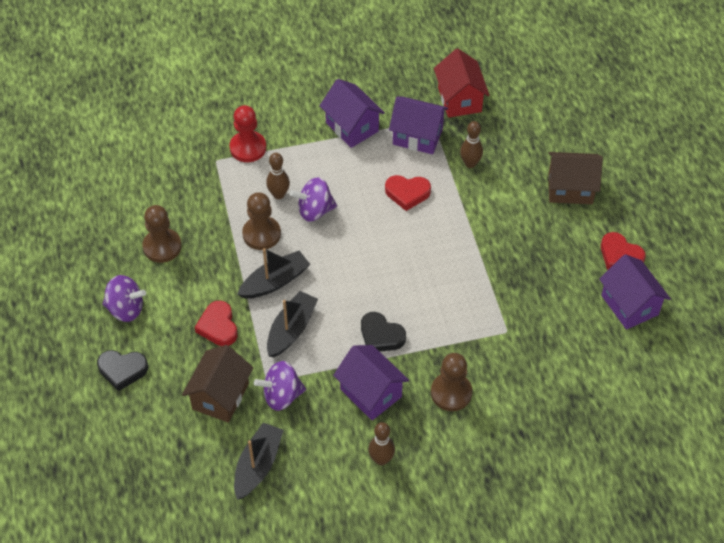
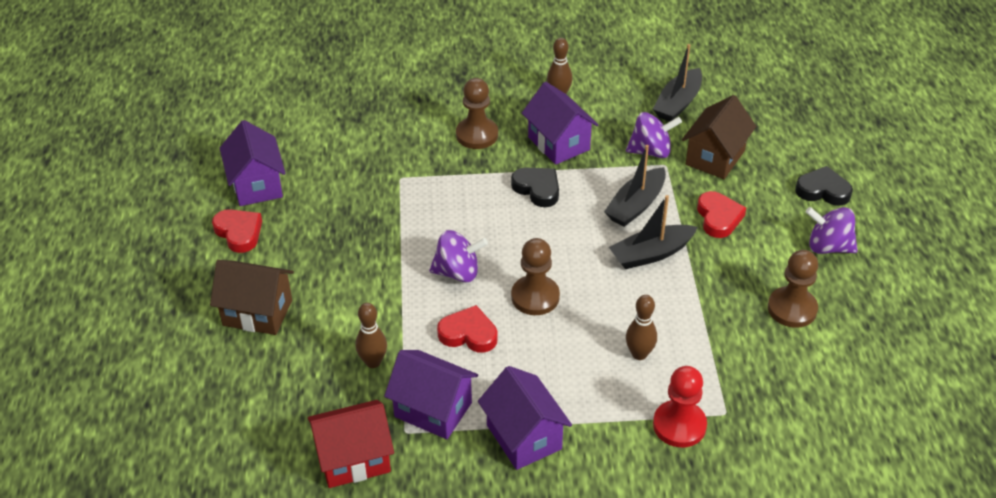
camera: 170 degrees left, 10 degrees down
(261, 234) = (665, 308): brown pawn -> brown pawn (535, 297)
(315, 210) = (593, 328): purple spinning top -> purple spinning top (458, 272)
(459, 99) = (354, 459): red house -> red house turned 75 degrees clockwise

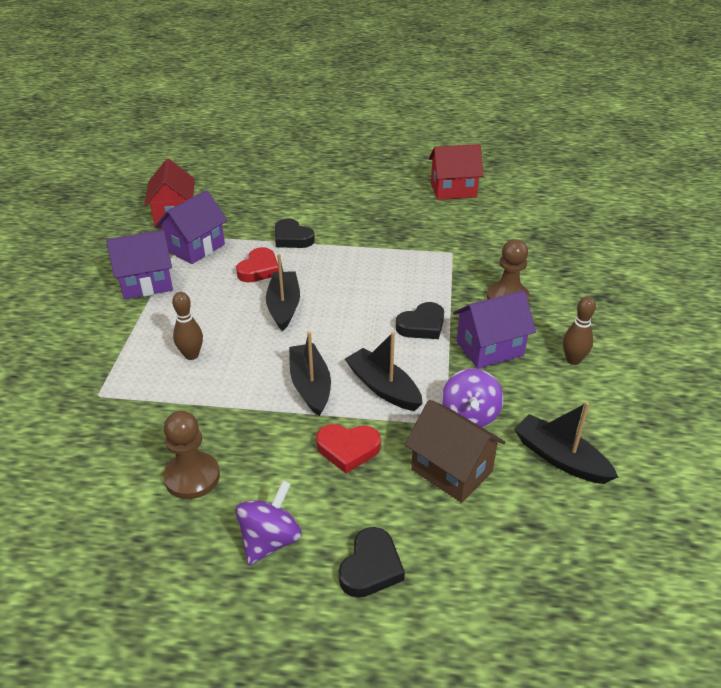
camera: 100 degrees right, 5 degrees down
(239, 233) = (402, 183): red heart -> none
(256, 185) = (453, 190): purple house -> red house
(257, 313) = (319, 187): brown house -> none
(373, 362) = (252, 227): brown bowling pin -> none
(393, 317) = (292, 238): none -> black heart
(458, 272) = (328, 270): purple spinning top -> none
(535, 297) = (284, 306): brown pawn -> black boat
(679, 425) = (104, 364): red pawn -> none

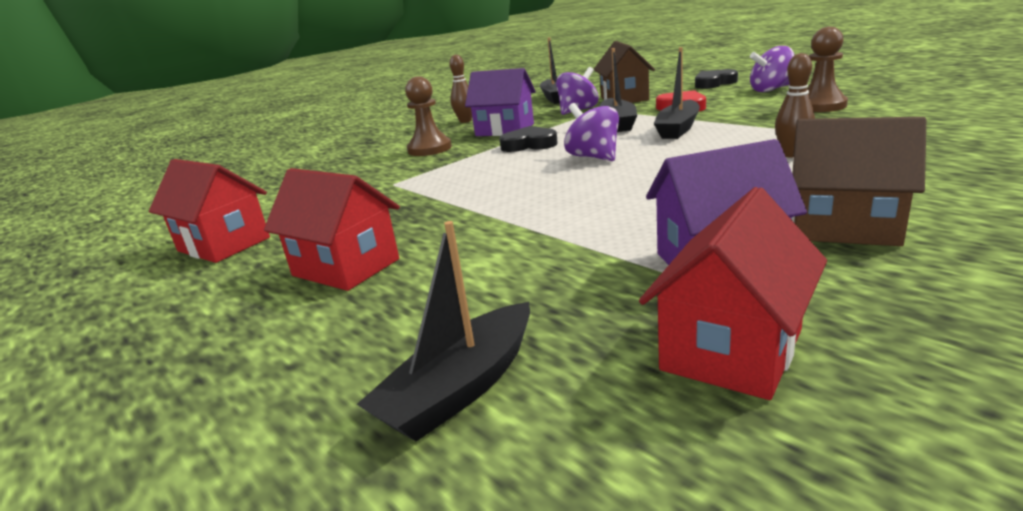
camera: 135 degrees left, 15 degrees down
(146, 283) = (844, 227): purple house -> brown house
(259, 269) = (634, 210): red heart -> none
(284, 306) = (643, 172): black boat -> black boat (461, 388)
(292, 238) = (536, 237): black heart -> none
(341, 318) = (593, 157): none -> purple spinning top
(360, 200) = (346, 267): none -> red house

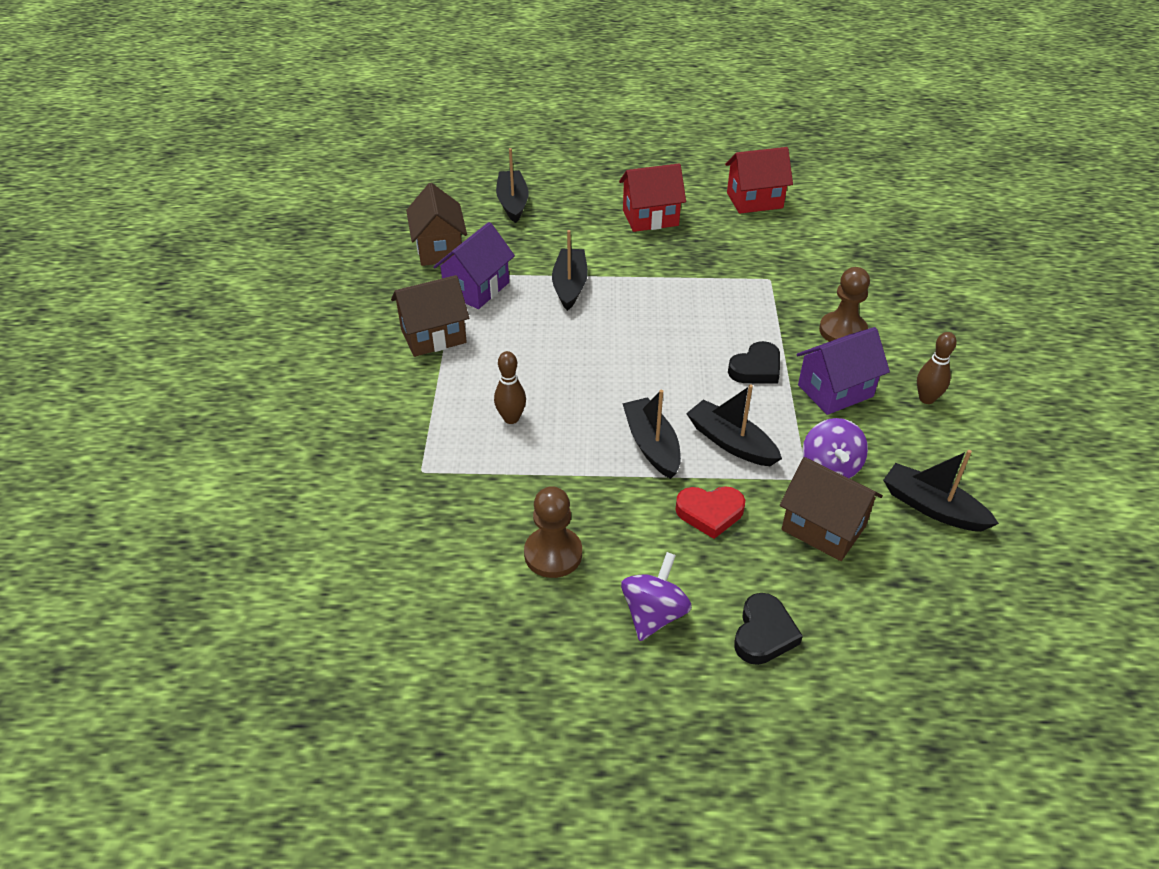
camera: 130 degrees right, 20 degrees up
(580, 228) = (570, 285): none -> black boat
(593, 157) = (665, 365): purple spinning top -> none
(732, 350) = (439, 249): red house -> brown house

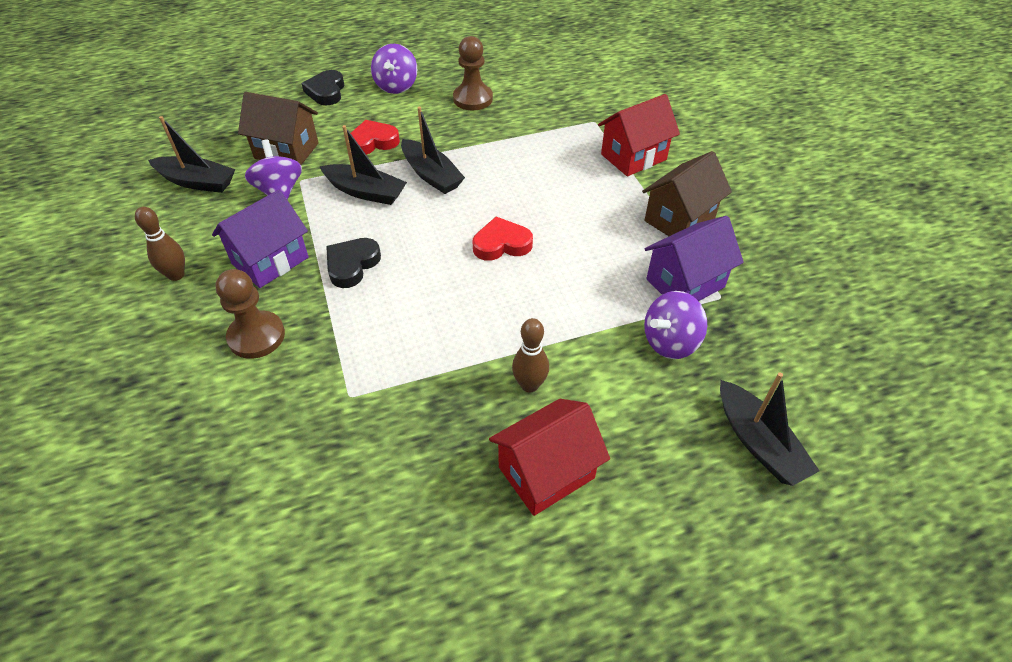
camera: 160 degrees right, 5 degrees up
(439, 249) = (774, 326): brown house -> none
(477, 288) = (685, 283): purple house -> purple house turned 45 degrees clockwise
(511, 418) = (555, 168): brown bowling pin -> brown bowling pin (529, 385)
(522, 257) = (670, 342): none -> purple spinning top
(570, 285) = (588, 315): black boat -> none
(610, 354) = (501, 244): none -> red heart
(754, 200) = (393, 578): red house -> red house (633, 157)

